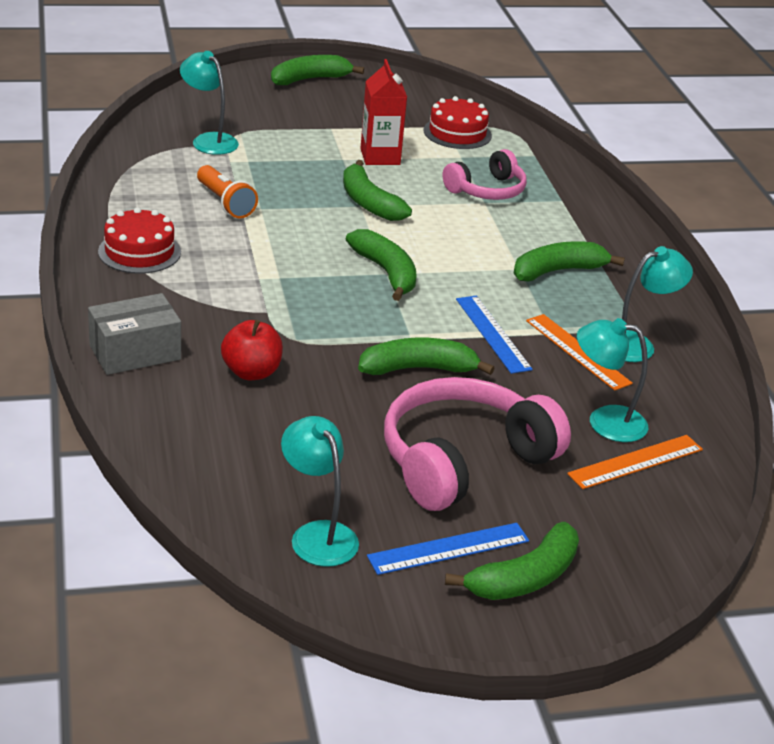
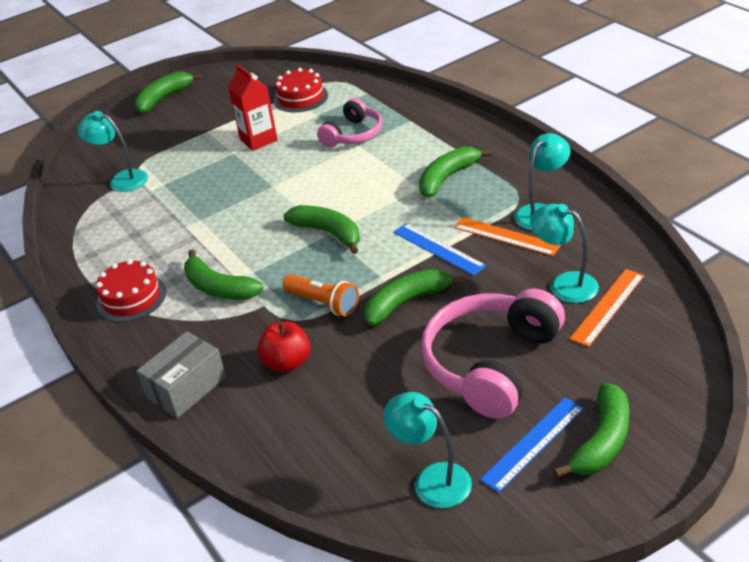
camera: 15 degrees left, 5 degrees up
(225, 203) = (169, 227): orange flashlight -> orange flashlight (323, 303)
(369, 203) = (276, 181): green banana -> green banana (219, 288)
(605, 421) = (564, 284): turquoise lamp -> turquoise lamp turned 45 degrees clockwise

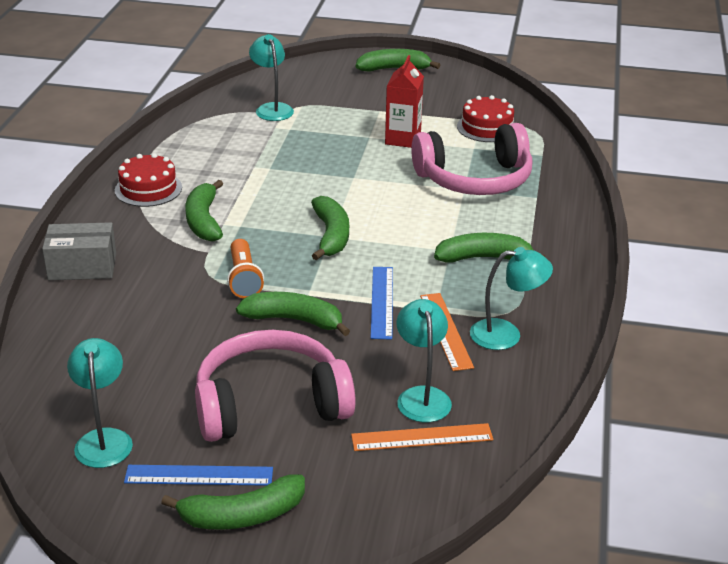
camera: 40 degrees right, 5 degrees down
(287, 363) = (157, 298): red apple -> none
(353, 134) = (475, 179): pink headphones -> pink headphones, size x1.67

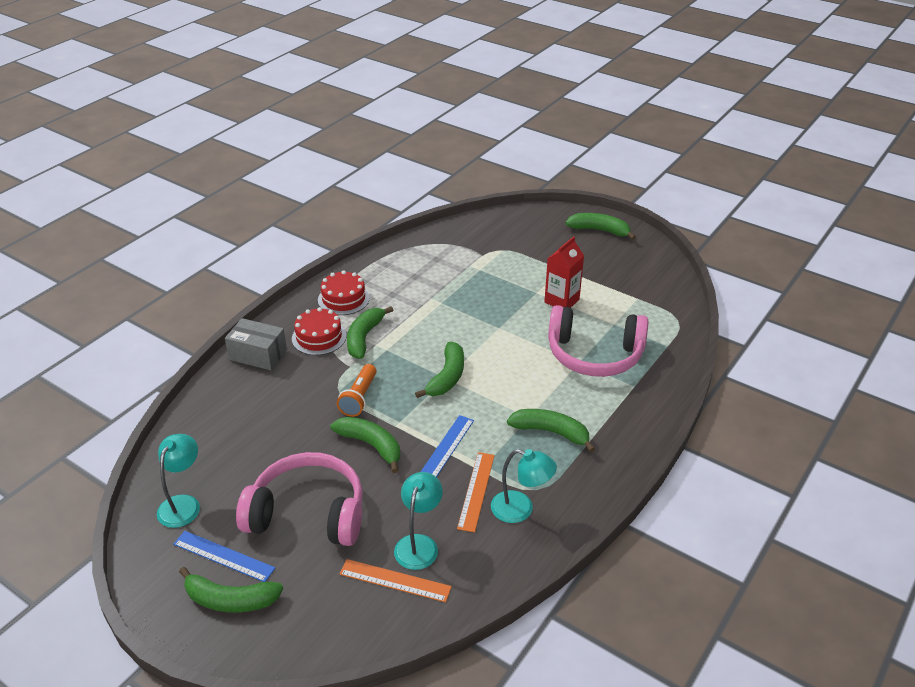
camera: 25 degrees right, 5 degrees up
(272, 108) = (479, 247): turquoise lamp -> none
(487, 127) = (638, 306): red cake -> red cake (319, 337)

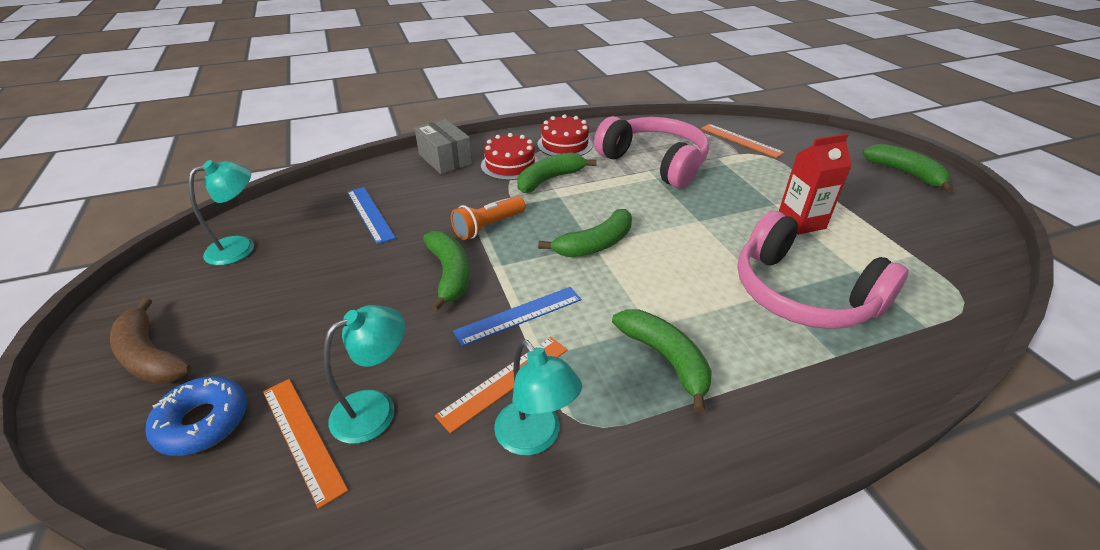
camera: 35 degrees right, 0 degrees up
(224, 556) = (204, 310): blue ruler -> blue ruler (370, 214)
(230, 600) = (150, 356): green banana -> brown banana
(308, 513) = (318, 309): pink headphones -> pink headphones (654, 163)
(324, 608) = (203, 422): none -> blue donut
(474, 241) = (740, 140): none -> orange ruler

